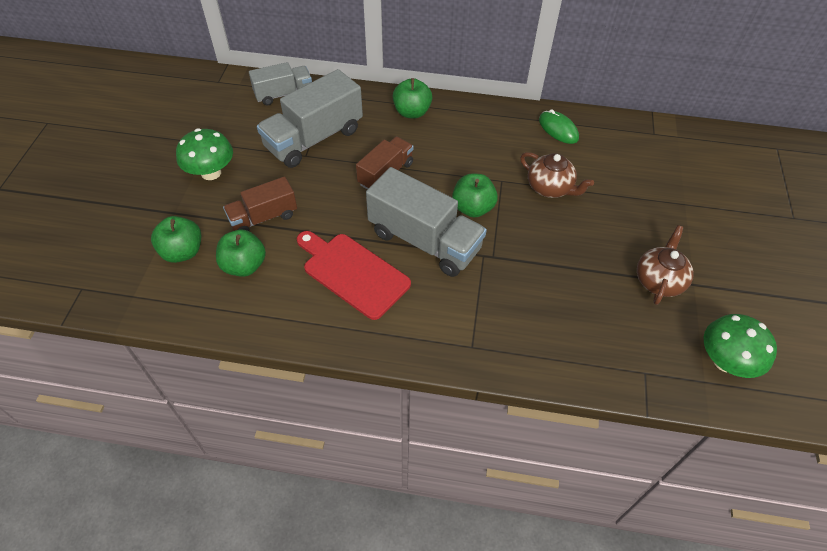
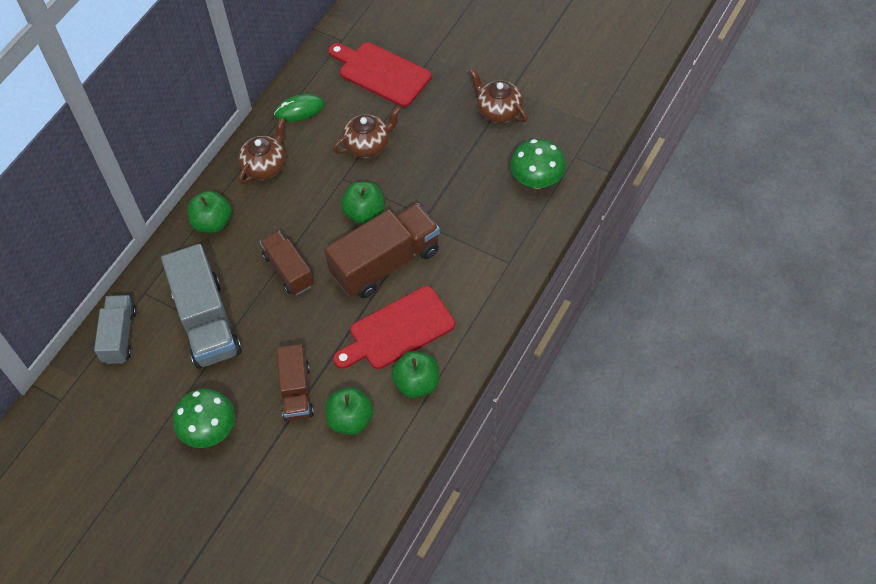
camera: 65 degrees left, 5 degrees up
(182, 252) = (309, 473): green apple -> green apple (417, 383)
(424, 241) = (386, 263): grey truck -> brown truck
(486, 126) = (265, 166): none -> brown teapot
(638, 172) = (381, 73): none -> red cutting board
(725, 361) = (584, 103): green mushroom -> green mushroom (537, 180)

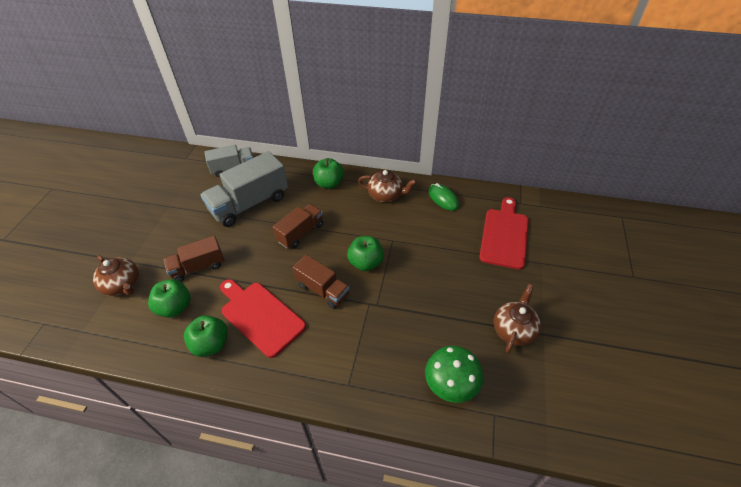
camera: 70 degrees right, 10 degrees down
(210, 430) = (165, 230): green mushroom -> none
(368, 145) = (431, 247): brown teapot -> brown teapot (122, 285)
(386, 263) = (322, 290): brown truck -> brown truck, size x0.60

